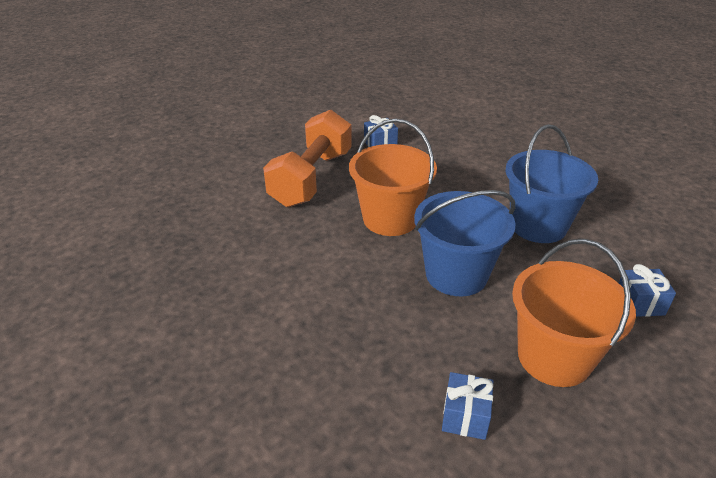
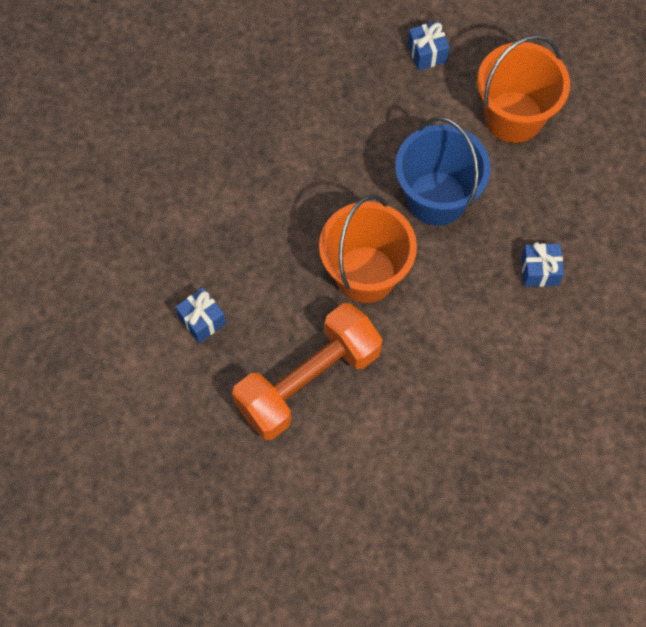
camera: 105 degrees left, 30 degrees up
(311, 178) = (308, 381): orange dumbbell -> orange dumbbell turned 45 degrees counterclockwise
(465, 416) = (593, 173): blue gift -> blue gift (539, 271)
(538, 225) = (334, 132): blue bucket -> none

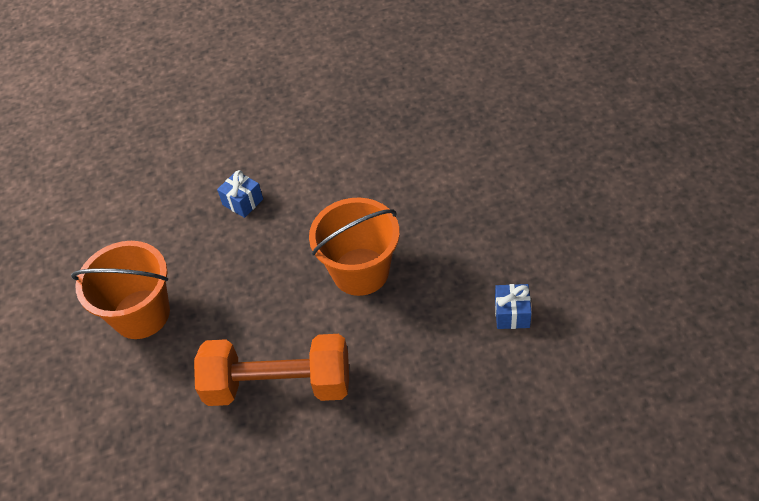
camera: 135 degrees left, 15 degrees down
(308, 381) = (464, 227): orange dumbbell -> orange dumbbell (278, 385)
(427, 53) = (143, 413): blue gift -> none
(436, 198) = (258, 291): blue bucket -> none

